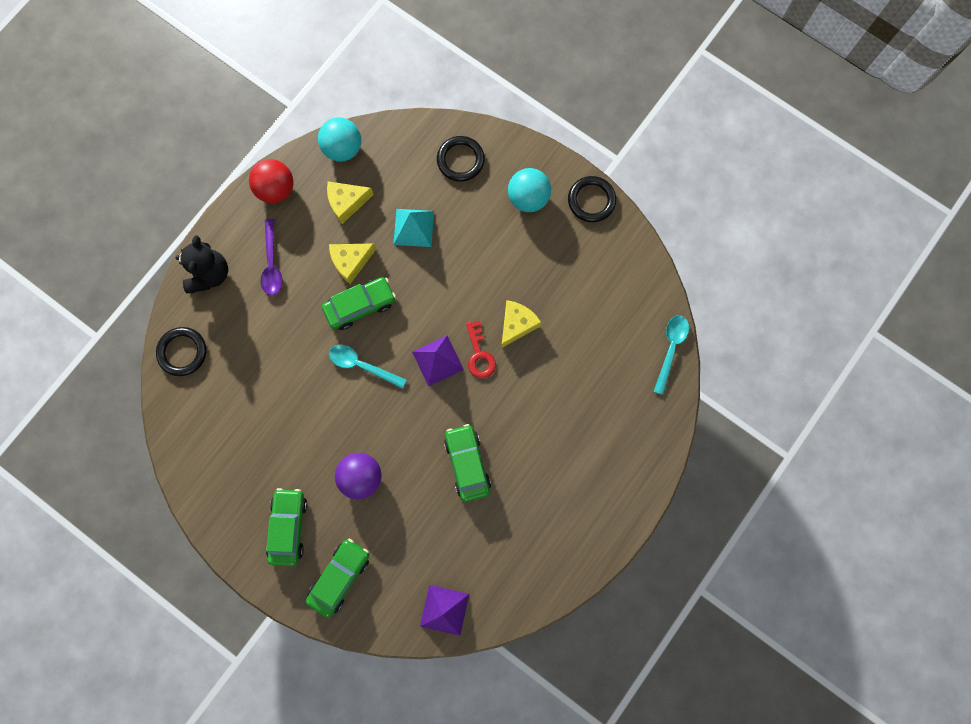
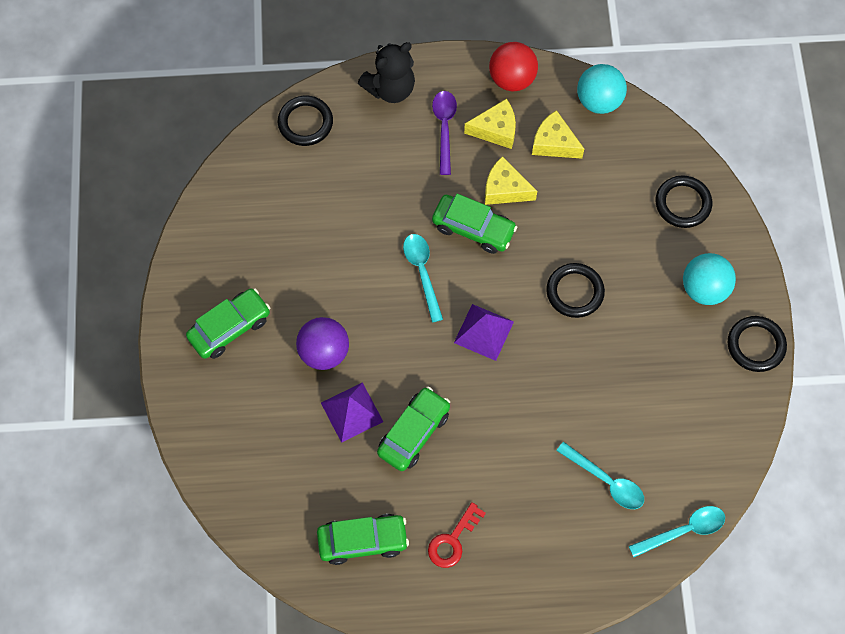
camera: 50 degrees right, 10 degrees down
(272, 263) = (444, 128): purple spoon -> purple spoon turned 135 degrees clockwise
(340, 577) = (222, 405): green car -> green car (363, 541)
(413, 227) = (584, 215): turquoise pyramid -> none
(444, 610) = (267, 518): purple pyramid -> purple pyramid (352, 412)
(461, 279) = (575, 292): none -> black ring
(479, 354) = (521, 363): red key -> red key (453, 540)
(516, 324) = (578, 373): yellow cheese -> yellow cheese (496, 130)
(600, 369) = (606, 481): none -> turquoise spoon

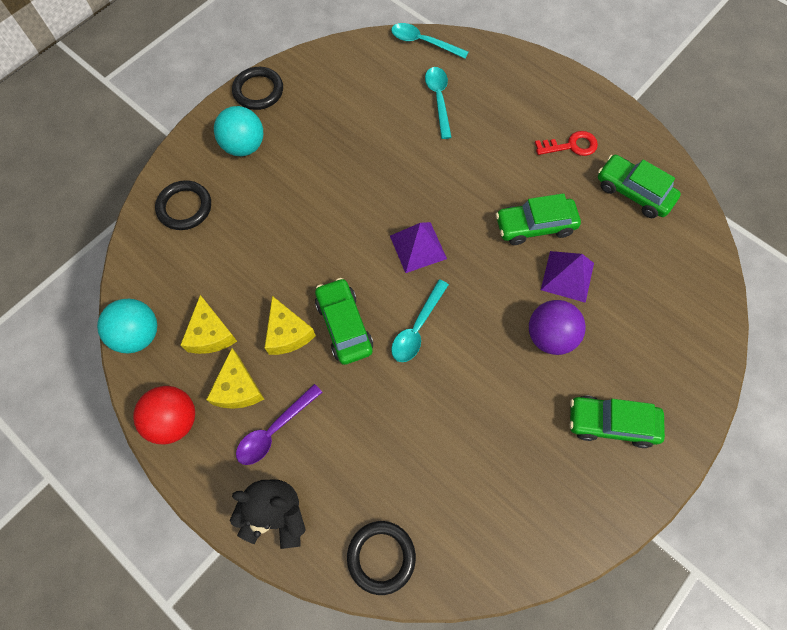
camera: 135 degrees left, 0 degrees up
(496, 130) = (238, 388): yellow cheese -> yellow cheese turned 135 degrees counterclockwise
(575, 292) = (326, 217): black ring -> none

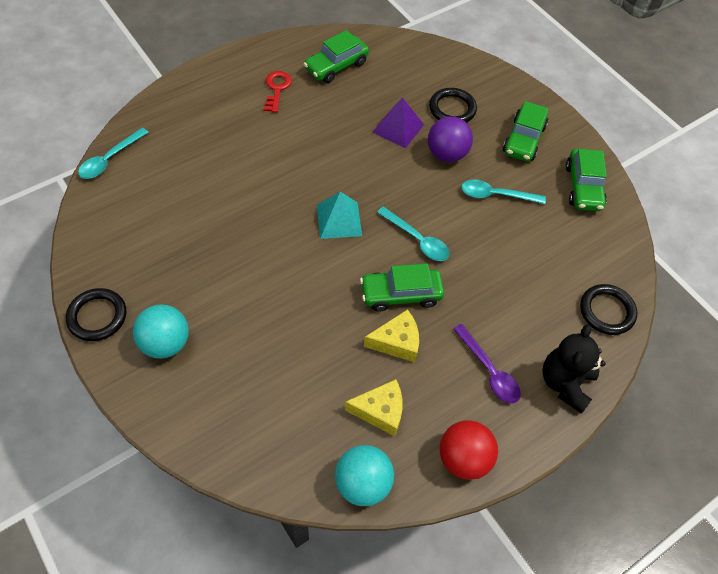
camera: 80 degrees left, 10 degrees down
(184, 207) = (221, 415): black ring -> black ring (452, 109)
(238, 388) = (442, 395): yellow cheese -> none
(418, 247) = (339, 220): purple pyramid -> turquoise pyramid
(438, 99) = (185, 165): turquoise spoon -> turquoise spoon (496, 195)
(535, 226) = (346, 135): green car -> green car (583, 187)

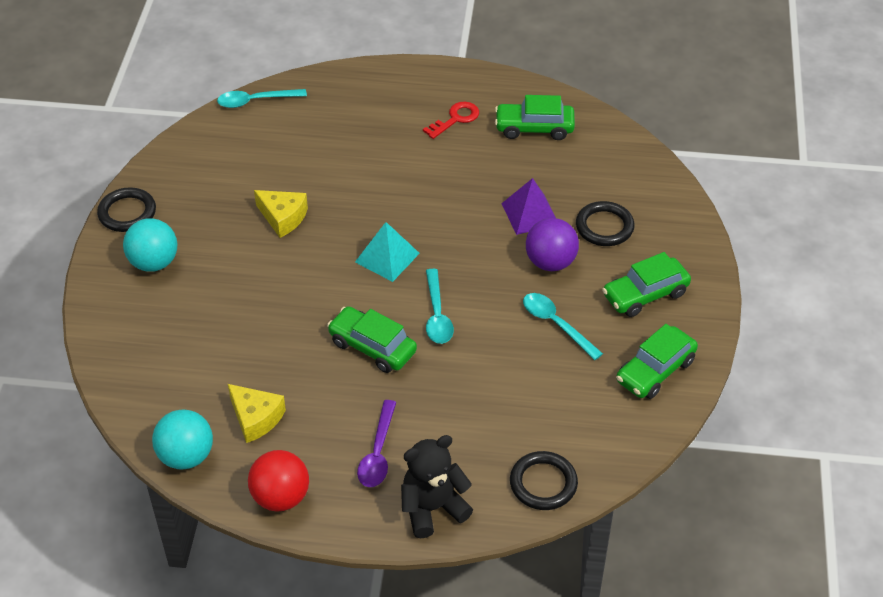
camera: 45 degrees right, 10 degrees down
(397, 342) = (327, 379): yellow cheese -> yellow cheese (283, 217)

